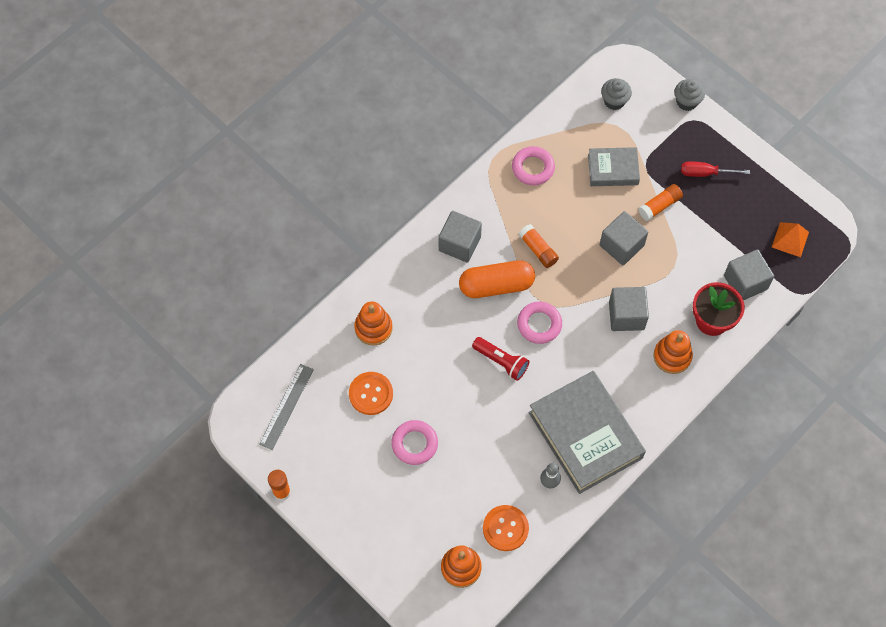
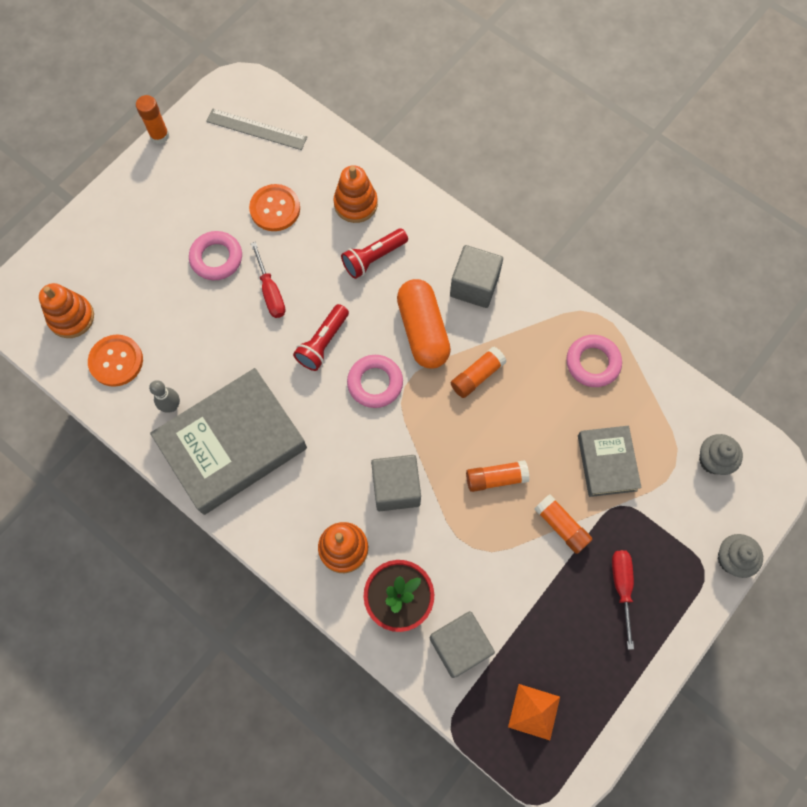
camera: 85 degrees right, 5 degrees up
(427, 317) = (373, 258): none -> red flashlight
(451, 400) = (270, 292): none -> red screwdriver
(621, 245) = (496, 478): grey cube -> orange glue stick

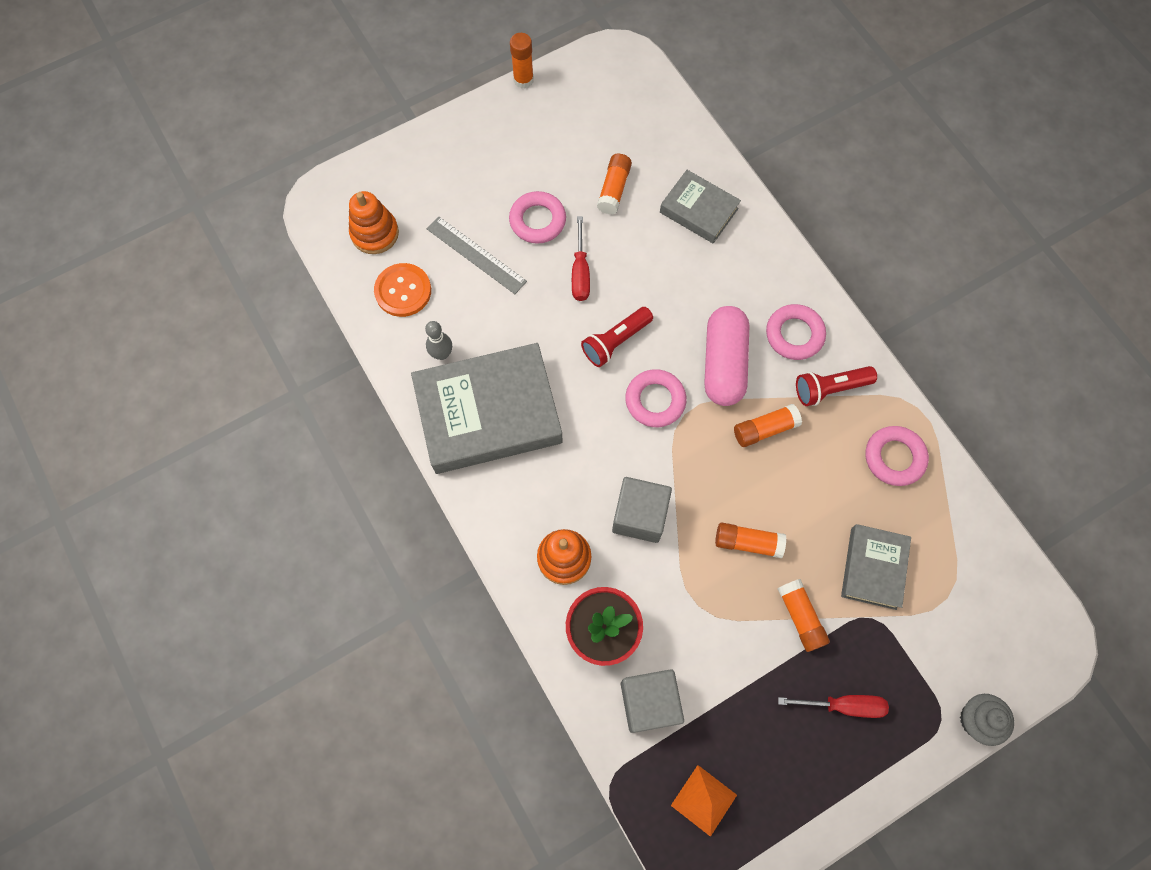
camera: 20 degrees right, 0 degrees up
(256, 129) = (623, 103): grey ruler -> grey ruler (476, 255)
(275, 209) = (614, 189): orange button -> orange glue stick
(355, 204) = (698, 210): orange stacking toy -> grey book
(373, 258) = (698, 272): red flashlight -> red flashlight (830, 388)
(423, 330) = (724, 363): orange capsule -> pink capsule
(474, 286) = (794, 334): grey cube -> pink ring
(621, 587) = (843, 705): red screwdriver -> red screwdriver turned 75 degrees clockwise
(713, 460) = (992, 606): grey cupcake -> none

